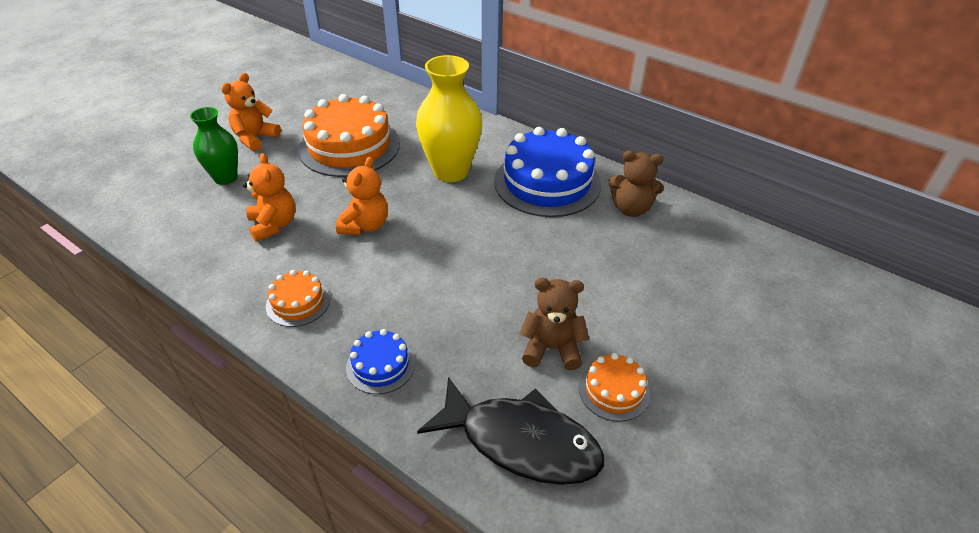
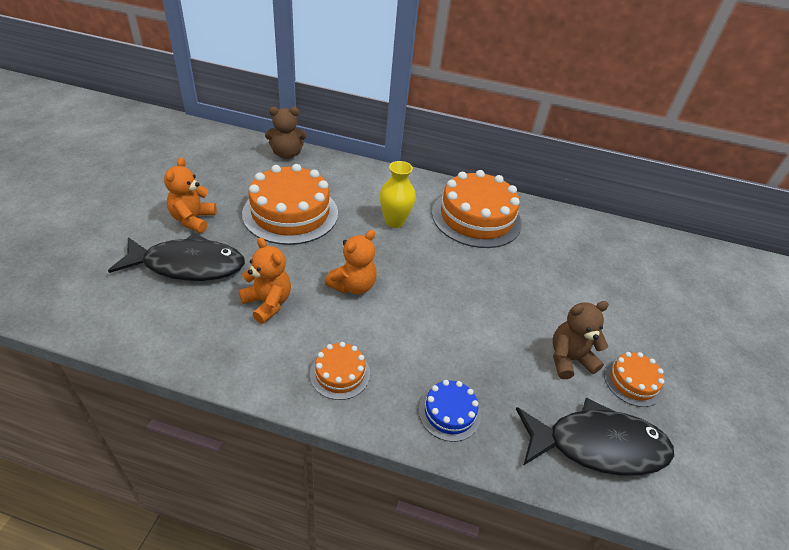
camera: 25 degrees left, 0 degrees up
(225, 178) = (188, 265): green vase -> black fish
(365, 225) = (353, 286): orange teddy bear -> orange teddy bear turned 45 degrees clockwise
(451, 171) = (394, 221): yellow vase -> yellow vase, size x0.63
(547, 182) = (476, 217): blue cake -> orange cake
(631, 209) = (550, 228): brown teddy bear -> brown teddy bear (286, 154)

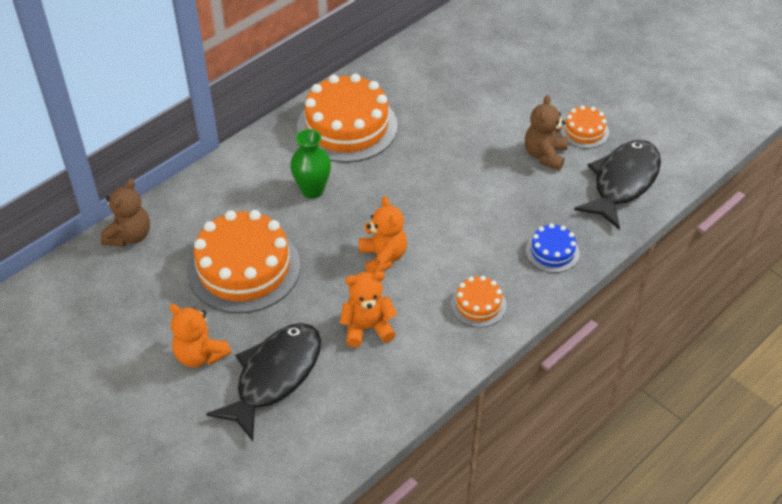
camera: 55 degrees left, 5 degrees up
(394, 221) = (312, 190): yellow vase -> green vase

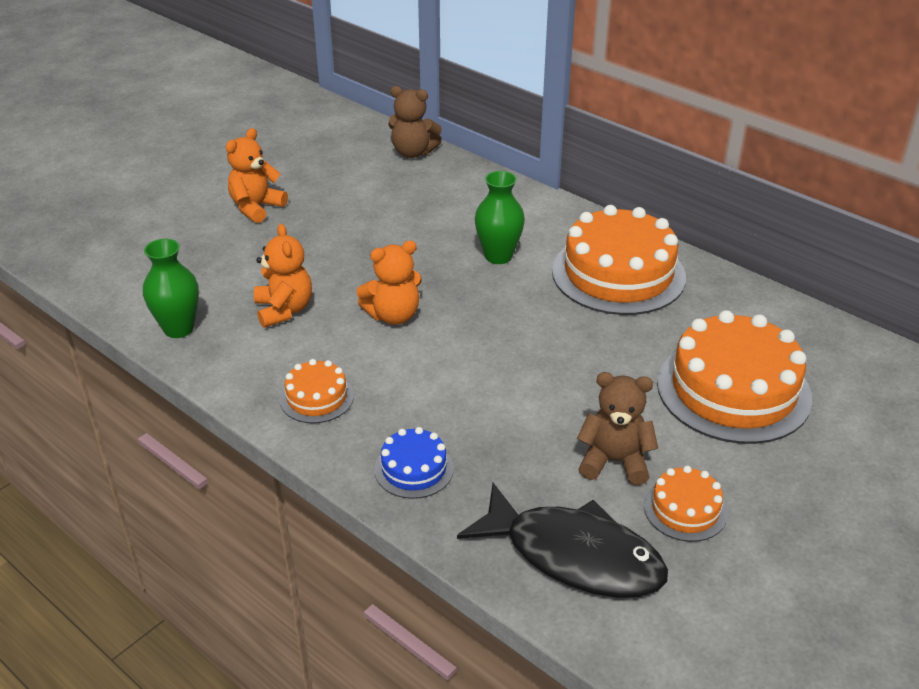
camera: 85 degrees right, 10 degrees down
(244, 268) = (372, 221): orange cake -> orange cake (733, 390)
(274, 376) = (223, 253): black fish -> none
(385, 401) = (178, 328): none -> green vase

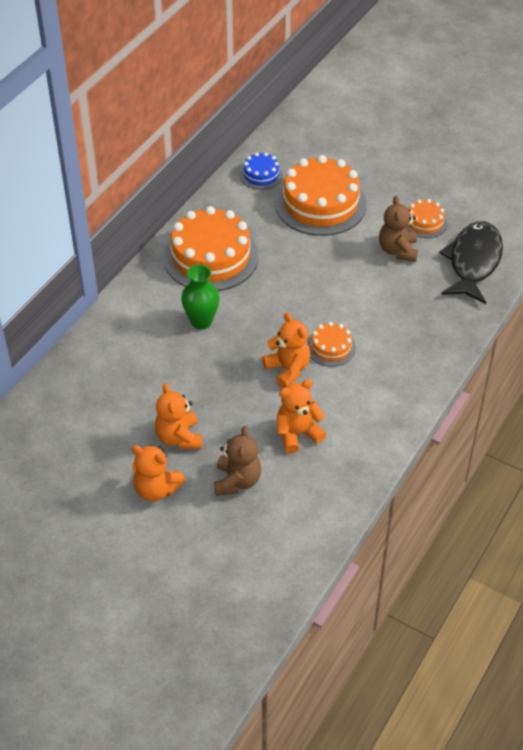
camera: 100 degrees left, 10 degrees up
(178, 328) = (336, 493): green vase -> none
(316, 397) = (386, 393): orange cake -> orange cake (331, 347)
(319, 226) = (179, 437): none -> orange teddy bear
(413, 152) = (47, 396): brown teddy bear -> brown teddy bear (237, 481)
(414, 469) = (434, 335): blue cake -> blue cake (261, 175)

